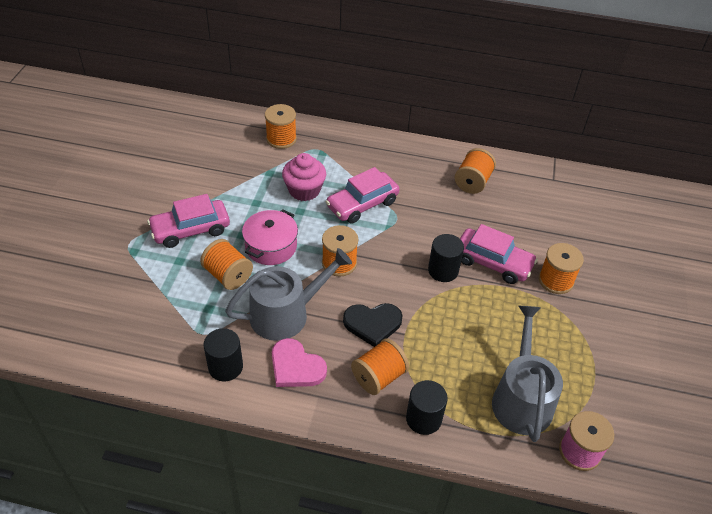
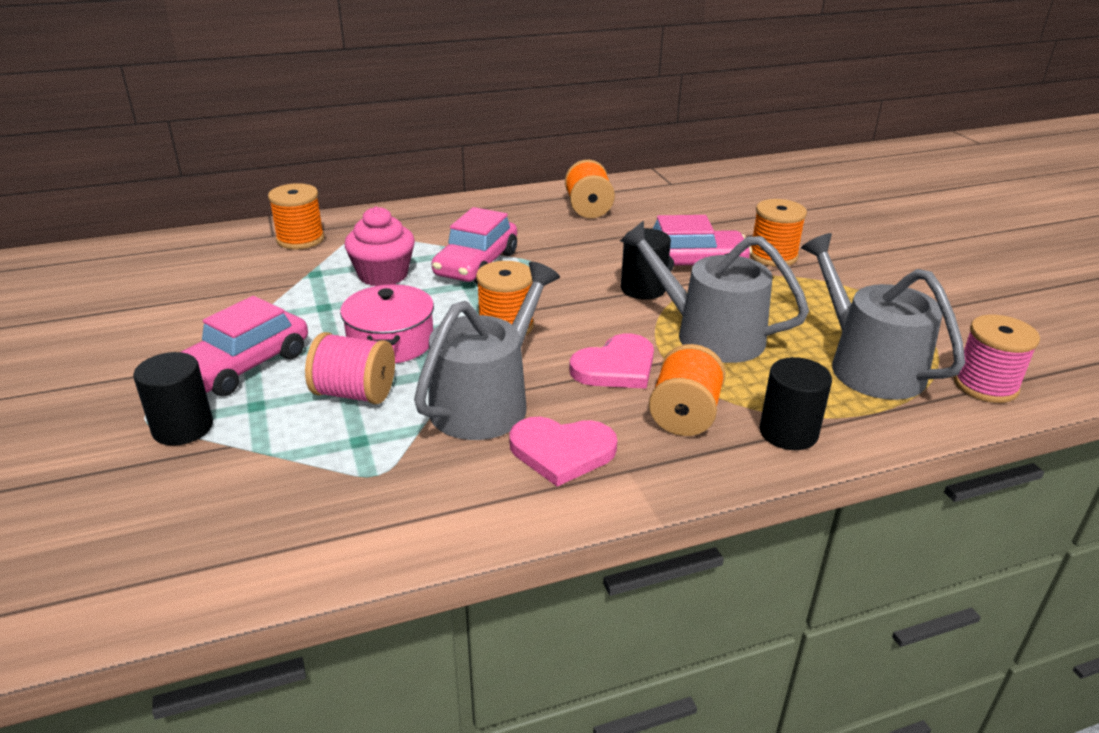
camera: 30 degrees left, 15 degrees down
(225, 367) = (454, 497): black cylinder -> black cylinder (183, 428)
(228, 275) = (354, 393): orange spool -> pink spool
(372, 324) = (616, 367): black heart -> pink heart
(448, 327) = (709, 335): none -> grey watering can

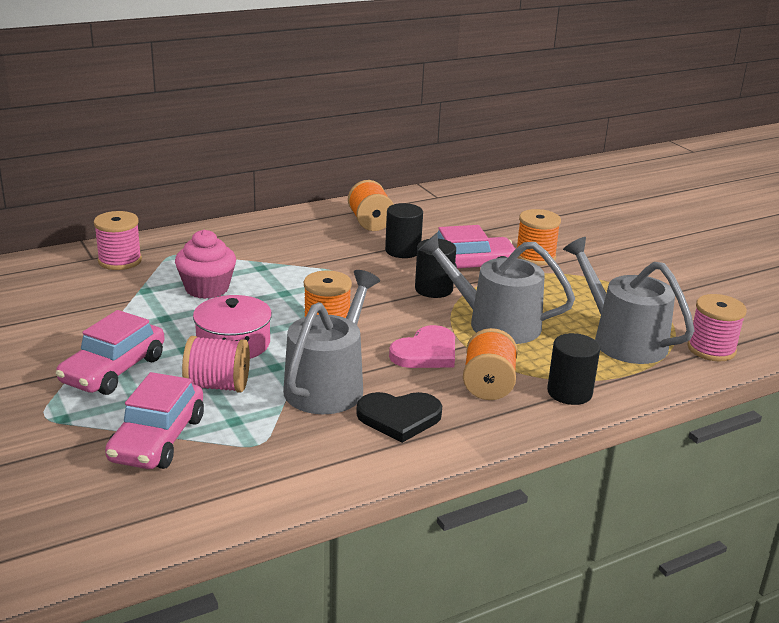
camera: 10 degrees left, 5 degrees down
(183, 428) = (82, 421): black cylinder -> black cylinder (403, 251)
(300, 239) = (120, 261): orange spool -> pink spool
(476, 264) = (286, 275): pink car -> pink car (157, 439)
(562, 451) = (399, 418): pink heart -> black heart

